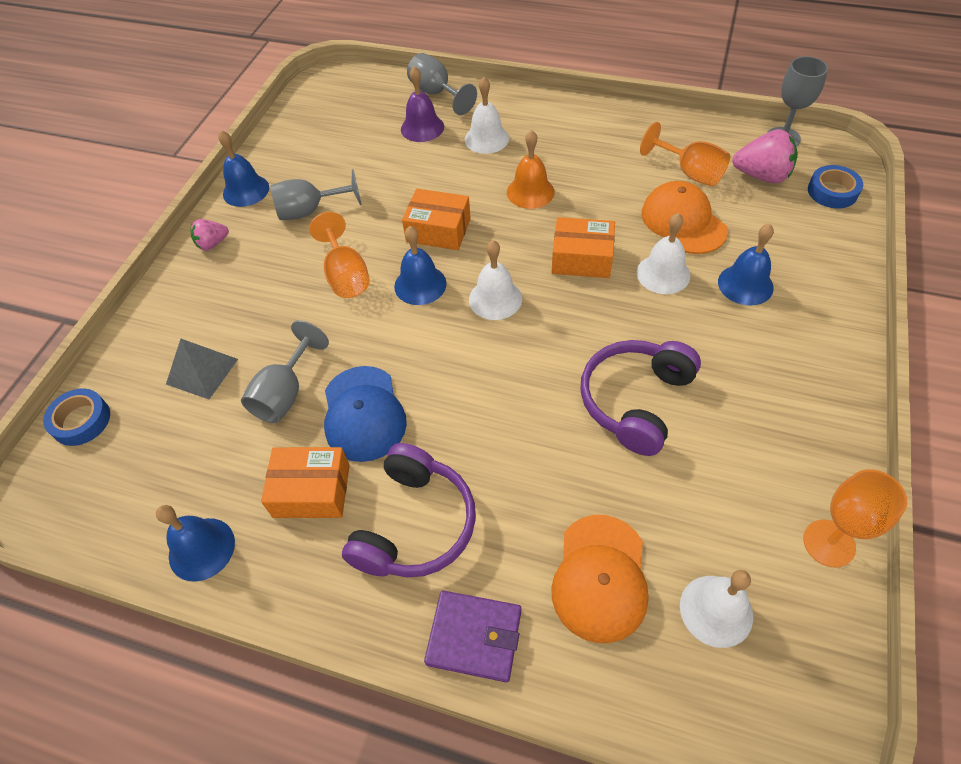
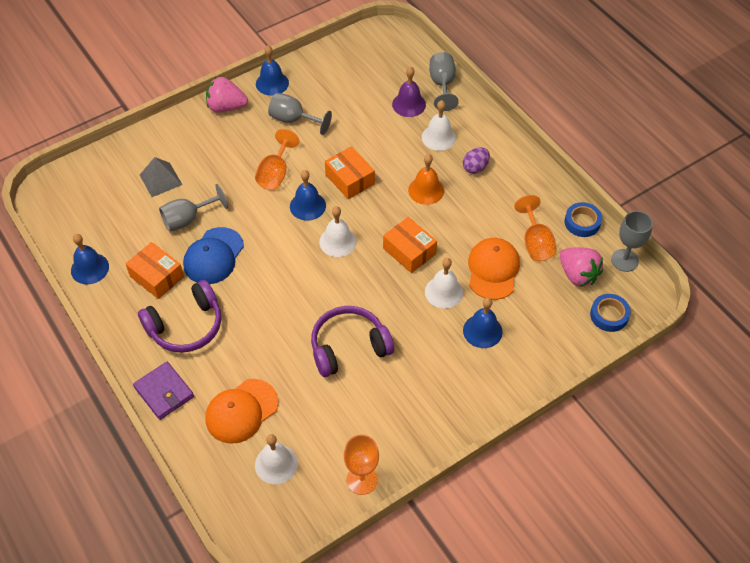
camera: 35 degrees right, 0 degrees up
(81, 421) = (89, 168): blue tape -> blue tape (582, 222)
(213, 244) = (226, 107): pink strawberry -> pink strawberry, size x1.68
(554, 144) = (475, 168): none -> purple egg

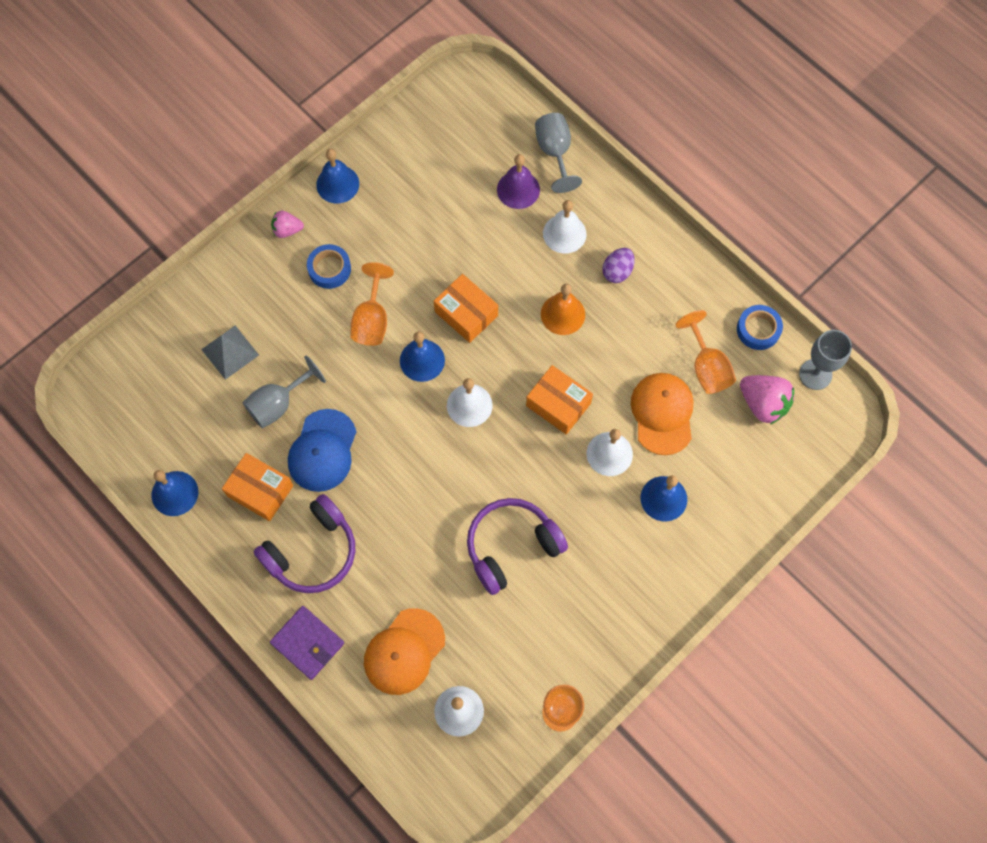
camera: 10 degrees left, 15 degrees up
(226, 107) = (287, 230): pink strawberry -> pink strawberry, size x0.60
(293, 120) = (377, 236): grey goblet -> none
(609, 315) = (807, 452): blue tape -> blue tape (329, 269)

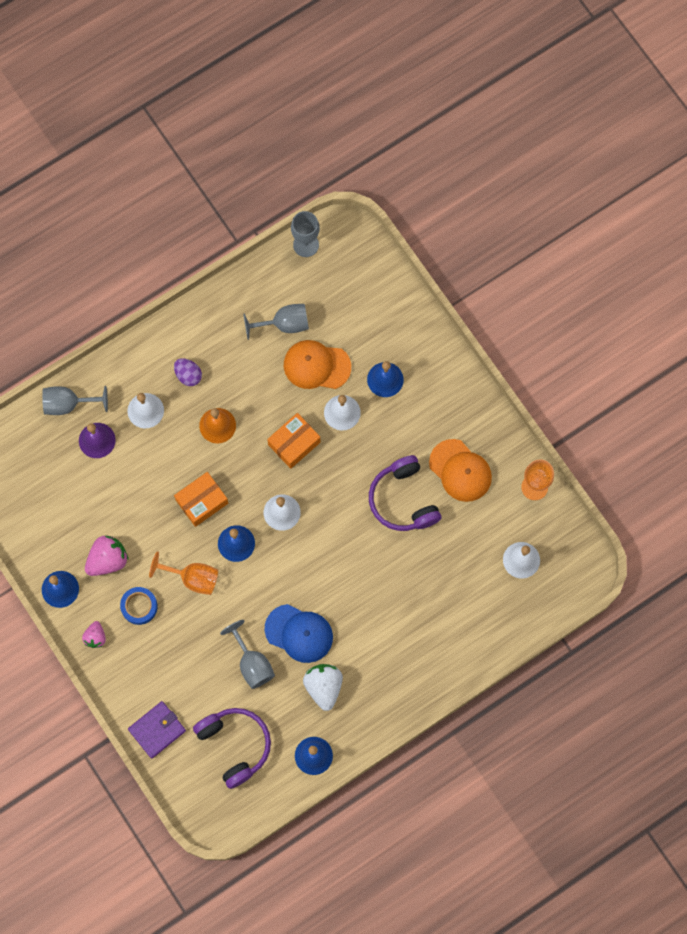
camera: 80 degrees left, 5 degrees up
(230, 352) = (199, 698): grey pyramid -> none
(260, 491) = (323, 687): orange box -> white strawberry
(307, 643) = (452, 665): purple wallet -> purple wallet (157, 730)
(312, 552) = (381, 652): purple headphones -> purple headphones (235, 745)
(404, 652) = (470, 593): orange cap -> orange cap (460, 470)
(706, 367) = (284, 324): orange goblet -> grey goblet
(758, 329) = (260, 278): blue tape -> none
(763, 404) = (322, 289): pink strawberry -> pink strawberry (107, 560)

